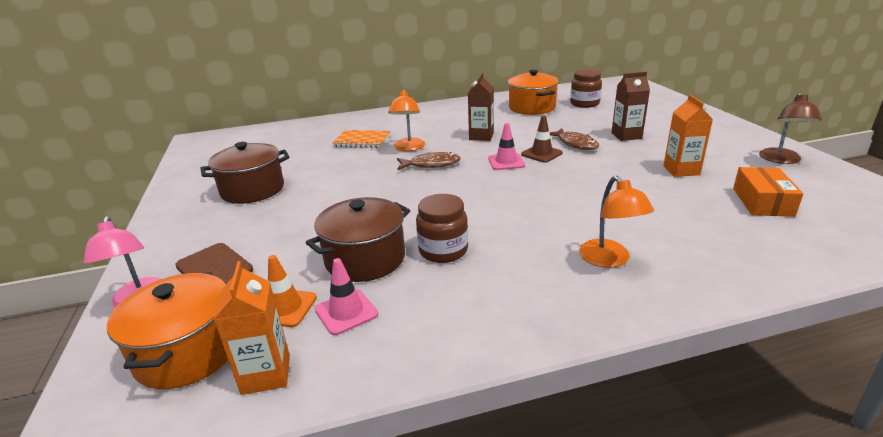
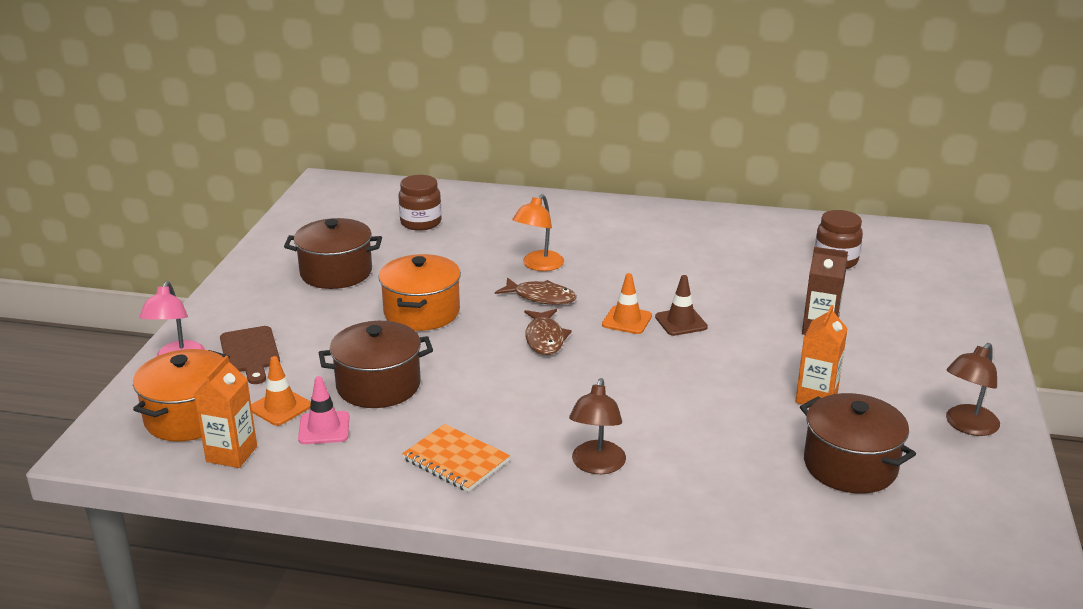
camera: 25 degrees right, 0 degrees up
(362, 140) = (497, 238): orange notebook -> orange notebook (456, 460)
(443, 251) = (454, 402): brown jar -> brown jar (421, 223)
(481, 136) = (639, 274): brown carton -> none
(506, 162) = (627, 320): pink traffic cone -> orange traffic cone
(532, 107) = (756, 246): orange pot -> orange pot (421, 312)
(575, 144) = (739, 321): brown fish -> brown fish (545, 339)
(609, 260) = (596, 465): orange lamp -> brown lamp
(762, 202) = (850, 466): orange box -> brown pot

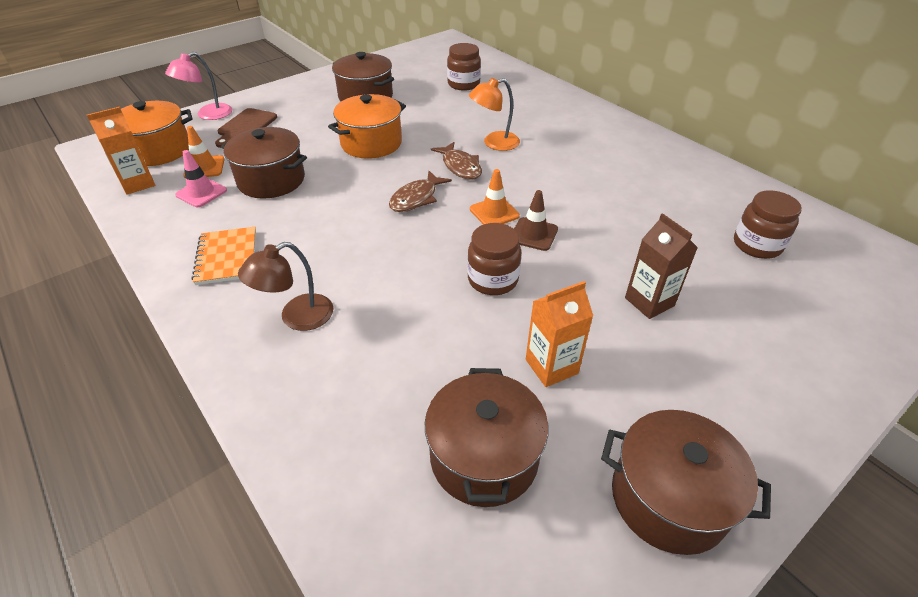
camera: 40 degrees right, 15 degrees up
(700, 367) = (492, 280): none -> brown jar
(967, 426) = (668, 498): brown lamp -> brown pot

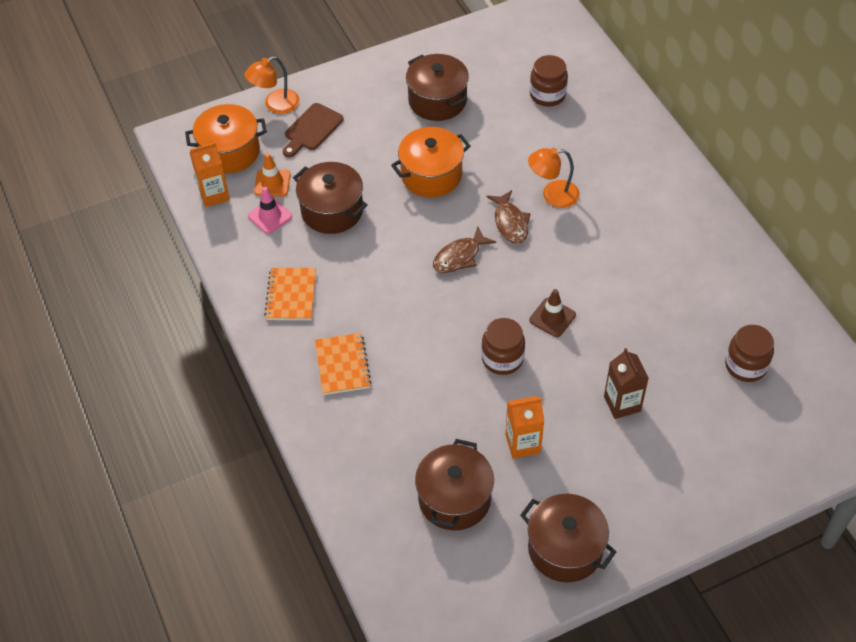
camera: 15 degrees right, 10 degrees up
(208, 115) = (275, 105): pink lamp -> orange lamp
(297, 317) = (342, 365): brown lamp -> orange notebook
(494, 212) = (525, 286): orange traffic cone -> none

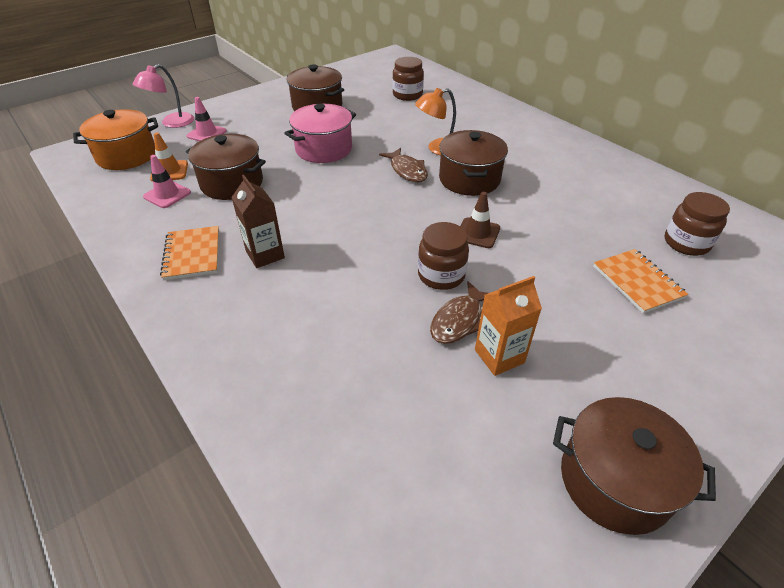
camera: 15 degrees left, 10 degrees down
(214, 194) = (108, 186): orange carton -> none
(275, 105) = (172, 123): orange lamp -> pink lamp
(311, 129) = (207, 134): brown cutting board -> pink traffic cone
(342, 365) = (259, 310): orange notebook -> orange notebook (637, 282)
(431, 175) = (323, 149): orange pot -> pink pot
(454, 498) = (439, 441): brown pot -> brown pot (469, 179)
(459, 257) = (367, 200): brown fish -> brown fish (459, 320)
(622, 403) = (588, 296): brown carton -> brown carton (265, 255)

